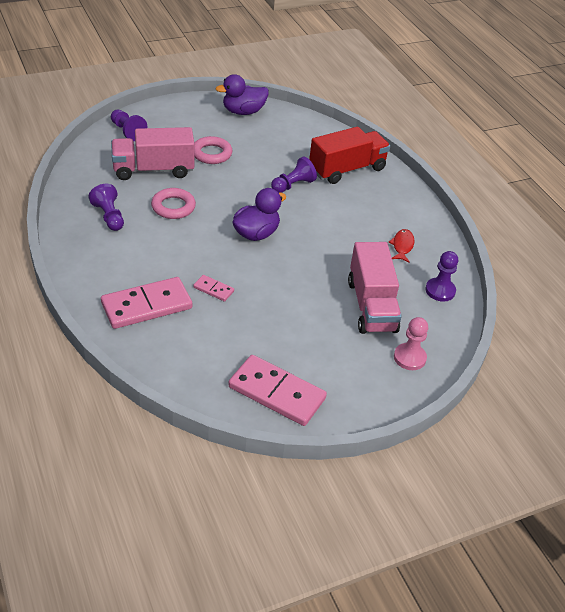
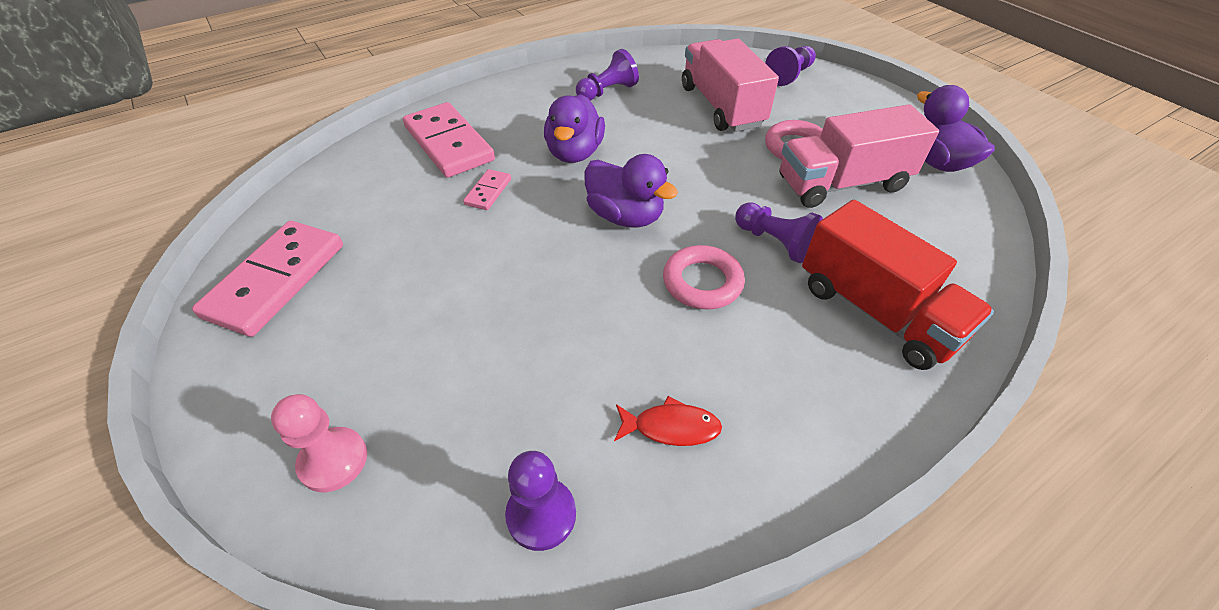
camera: 85 degrees right, 5 degrees up
(173, 207) = (650, 133): pink ring -> pink ring (702, 282)
(183, 244) = (575, 153): none -> purple duck
(371, 306) = (476, 385): pink truck -> pink truck (842, 183)

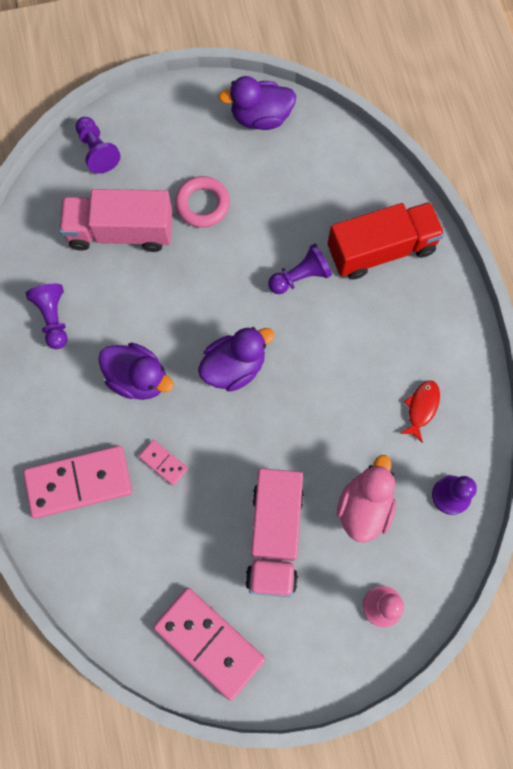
camera: 70 degrees left, 25 degrees up
(488, 394) = (364, 506): none -> pink duck
(702, 282) = (320, 342): pink ring -> none
(842, 183) = (258, 197): pink truck -> pink truck (274, 536)

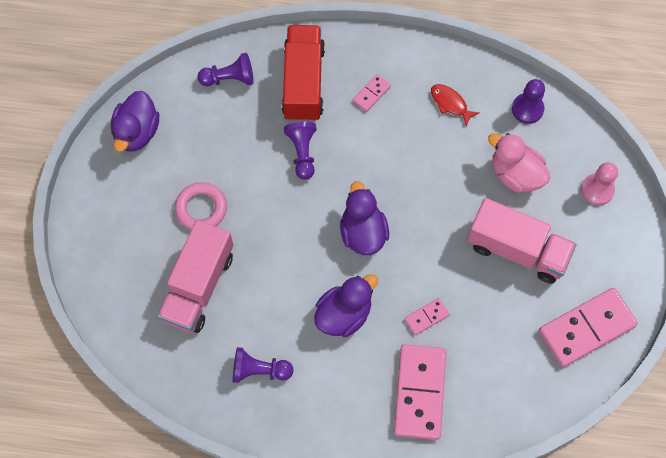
camera: 70 degrees left, 5 degrees down
(97, 151) = (107, 282): purple pawn -> purple pawn (229, 78)
(397, 321) = (371, 94): none -> pink domino

